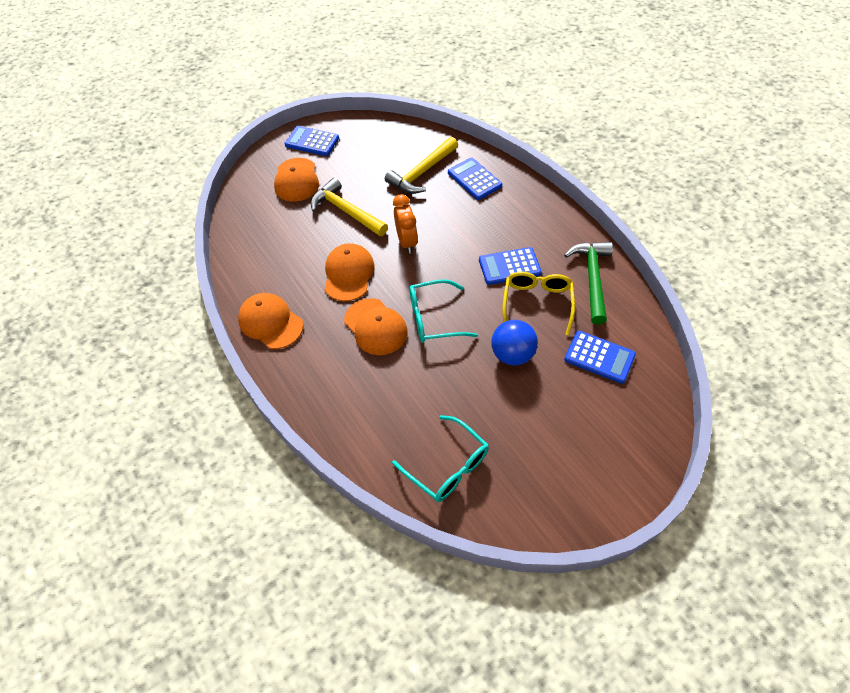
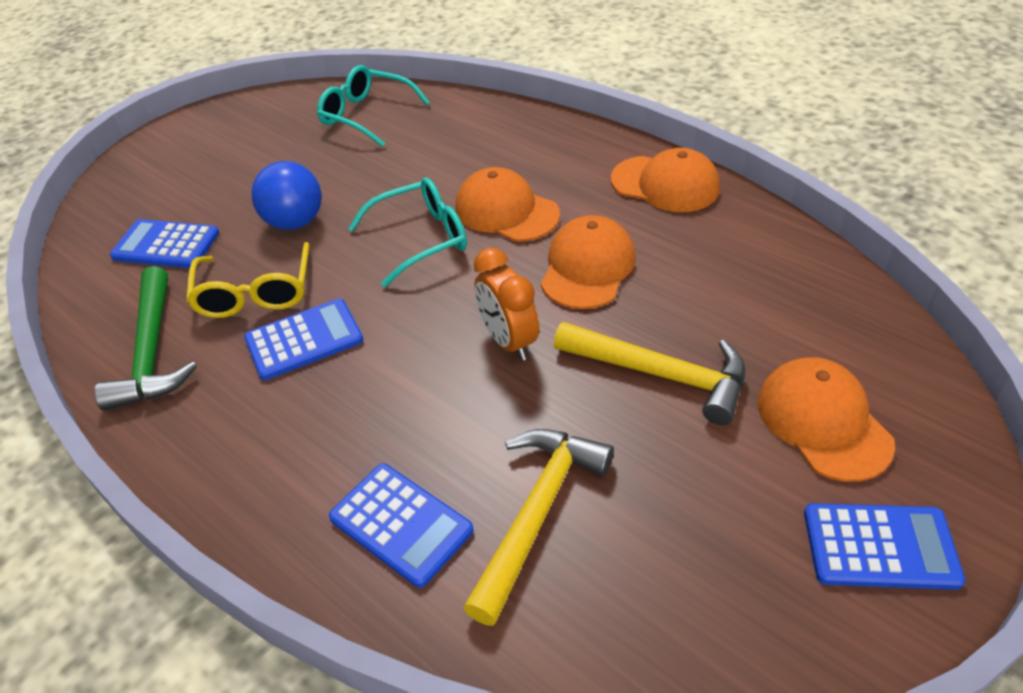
camera: 165 degrees right, 10 degrees down
(348, 274) = (587, 267): orange cap -> orange cap turned 150 degrees counterclockwise

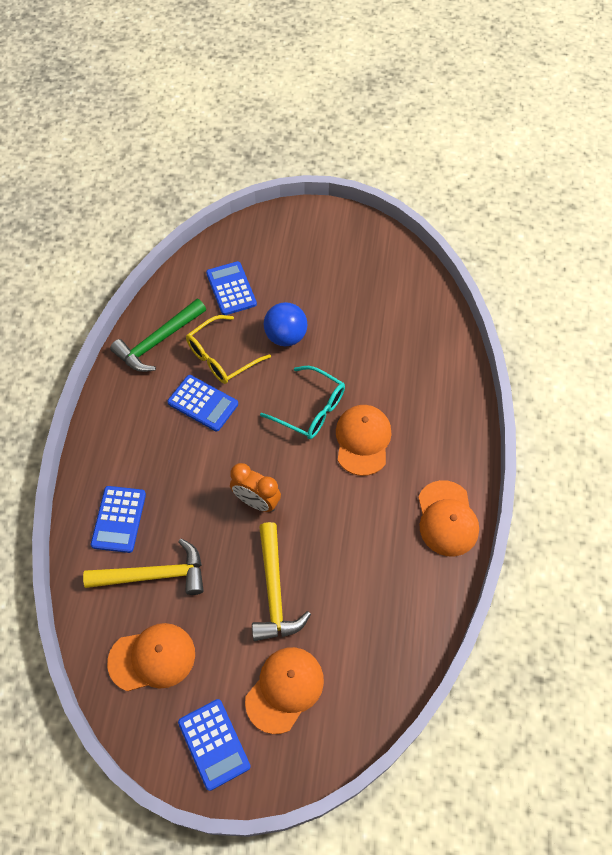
camera: 55 degrees right, 15 degrees up
(366, 115) = (408, 305): turquoise glasses -> none
(508, 341) = (256, 501): orange clock -> orange clock turned 90 degrees counterclockwise
(587, 267) = (339, 512): orange cap -> orange cap (152, 658)

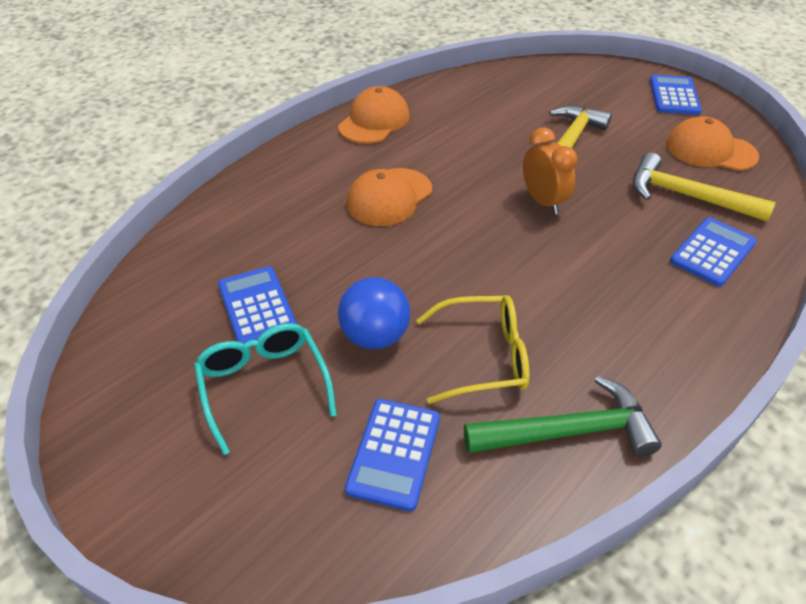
camera: 145 degrees left, 15 degrees down
(203, 403) = (546, 315): blue calculator -> blue calculator (257, 306)
(284, 689) = (598, 97): orange cap -> none
(311, 410) = (418, 246): turquoise glasses -> turquoise glasses (264, 385)

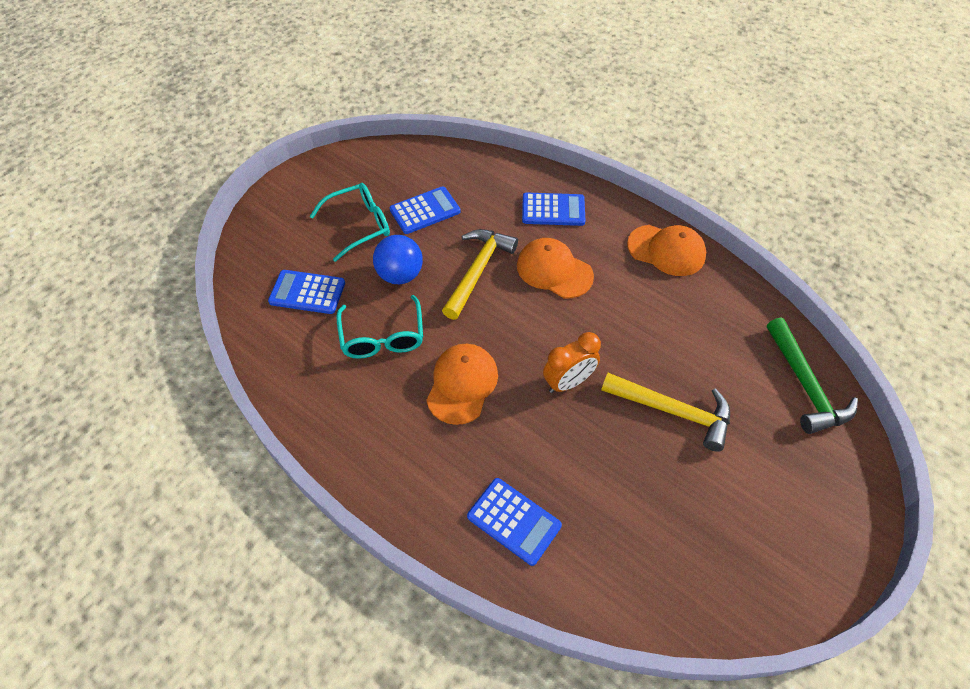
camera: 85 degrees right, 10 degrees up
(484, 357) = (382, 337): yellow glasses -> turquoise glasses
(568, 432) = (318, 385): green hammer -> green hammer (805, 385)
(674, 96) = (814, 539): blue calculator -> blue calculator (553, 210)
(686, 196) = (601, 514): yellow hammer -> yellow hammer (478, 271)
(710, 150) = (696, 558): orange cap -> orange cap (462, 384)

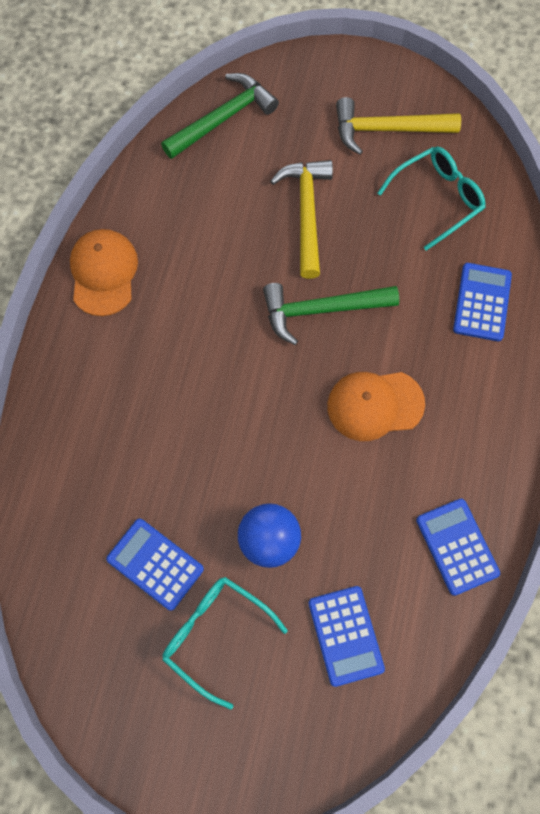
camera: 115 degrees left, 15 degrees up
(382, 337) = (361, 513): turquoise glasses -> turquoise glasses (437, 199)
(478, 271) = (222, 455): yellow hammer -> yellow hammer (387, 129)
(553, 210) = (89, 412): blue calculator -> blue calculator (457, 546)
(554, 270) = (184, 375): orange cap -> none
(568, 382) = (321, 310): orange clock -> green hammer

